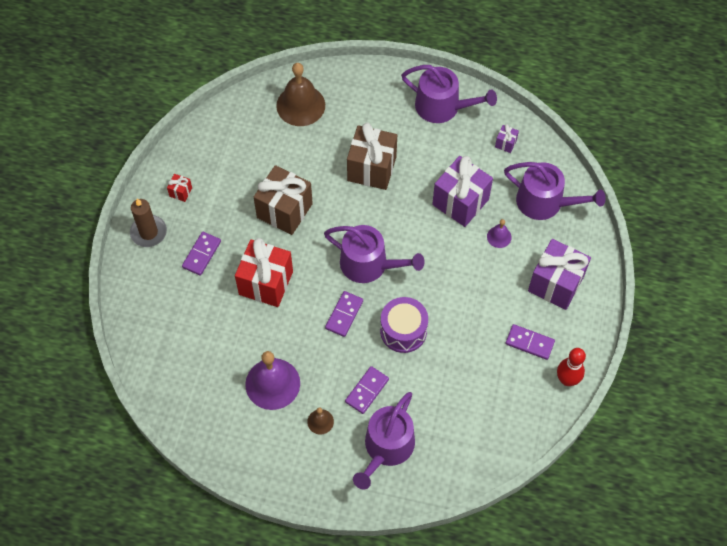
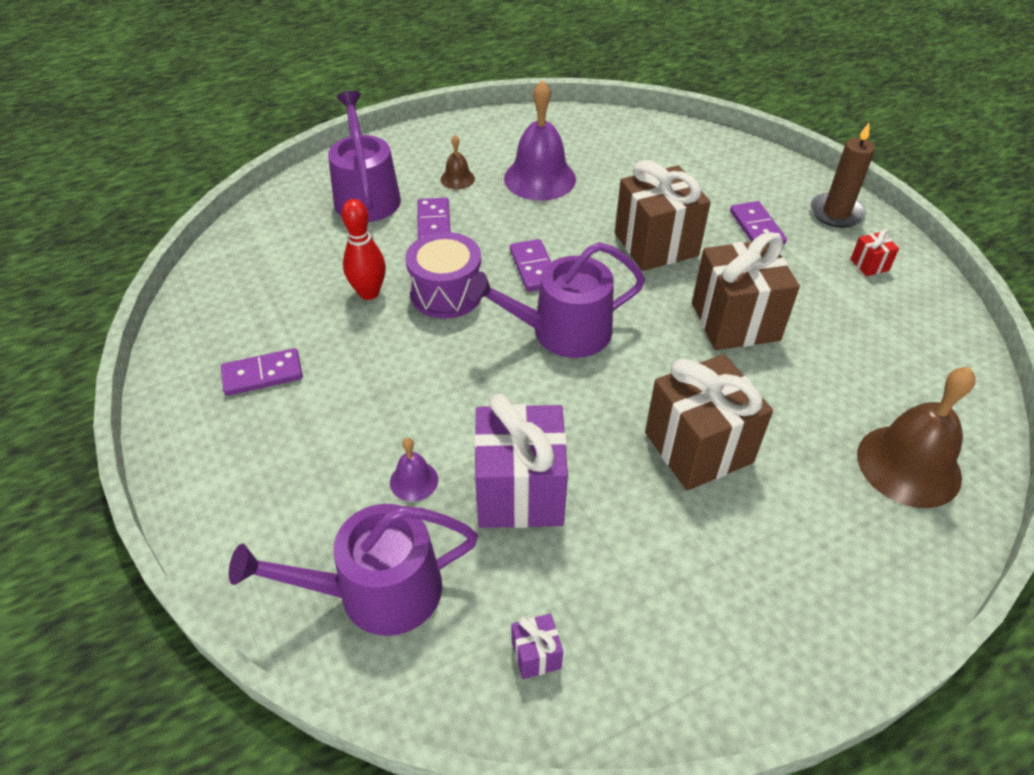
camera: 140 degrees right, 15 degrees down
(266, 283) = (656, 244): red gift -> brown gift
(443, 107) = (712, 641): purple watering can -> none
(555, 284) = (271, 471): purple gift -> none
(567, 380) = (179, 364): red bowling pin -> red bowling pin (369, 293)

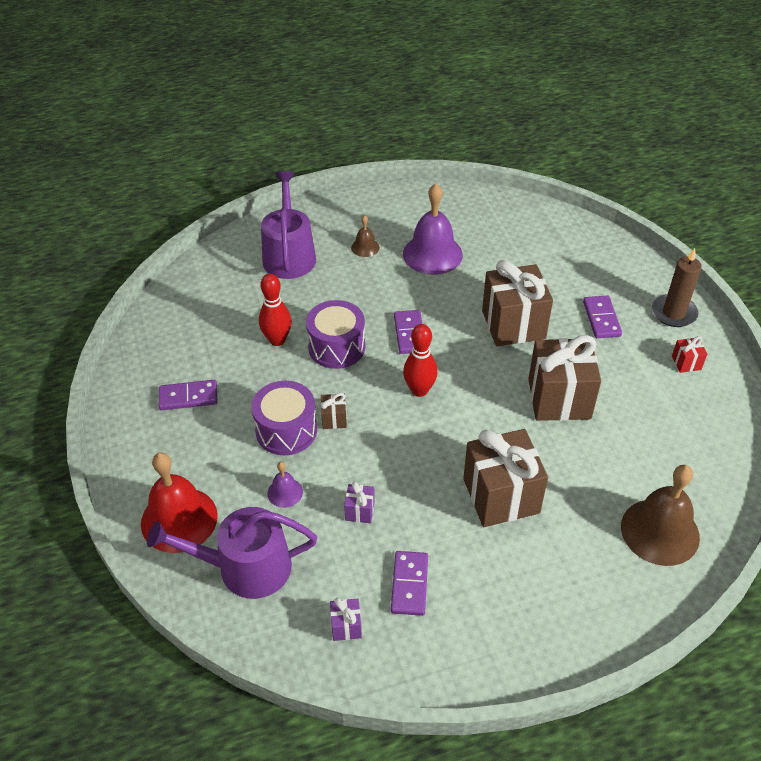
camera: 10 degrees right, 0 degrees up
(272, 537) = (179, 519): none -> red bell
(401, 400) = (286, 430): none -> purple drum
(433, 223) = (338, 285): purple domino -> purple domino (409, 584)
(461, 379) = (334, 419): none -> brown gift
(520, 492) = (360, 511): purple gift -> purple gift, size x0.43
(562, 332) = (419, 390): purple watering can -> red bowling pin

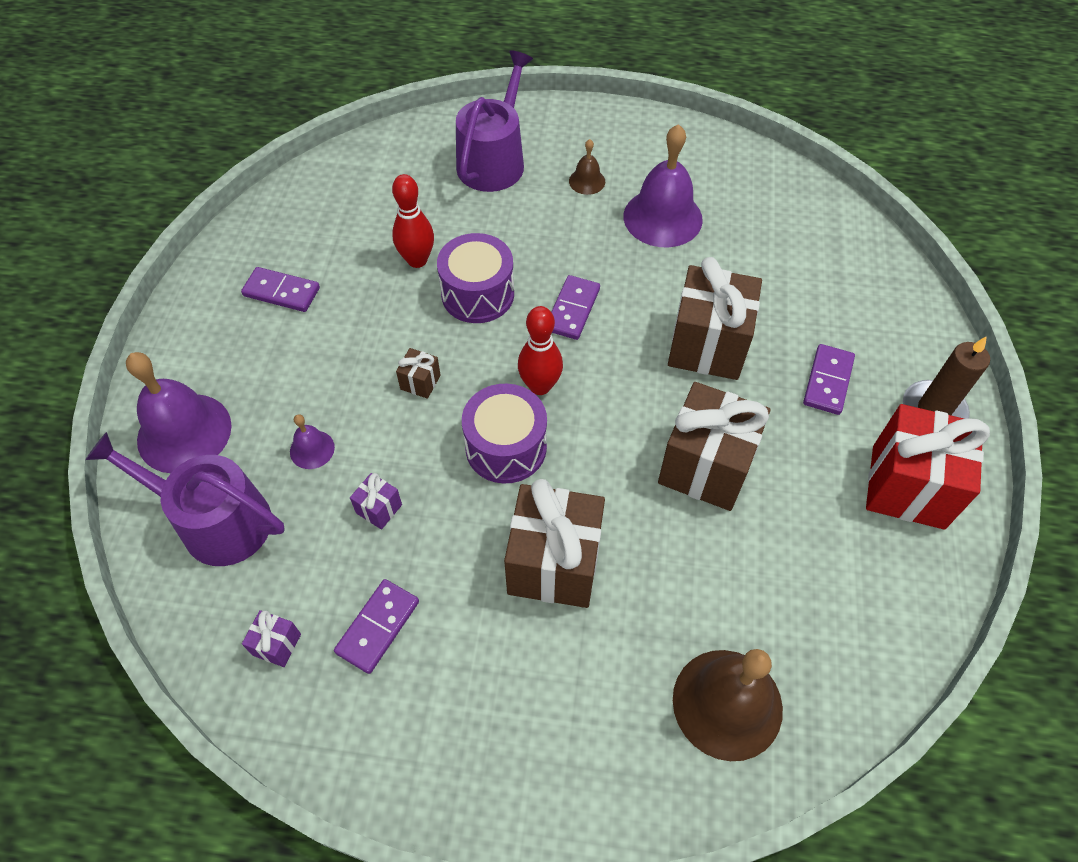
camera: 25 degrees right, 10 degrees up
(179, 519) = (184, 432): red bell -> purple bell
(286, 430) = (359, 374): purple drum -> purple drum (506, 447)
(686, 363) = (907, 486): red gift -> red gift, size x2.35

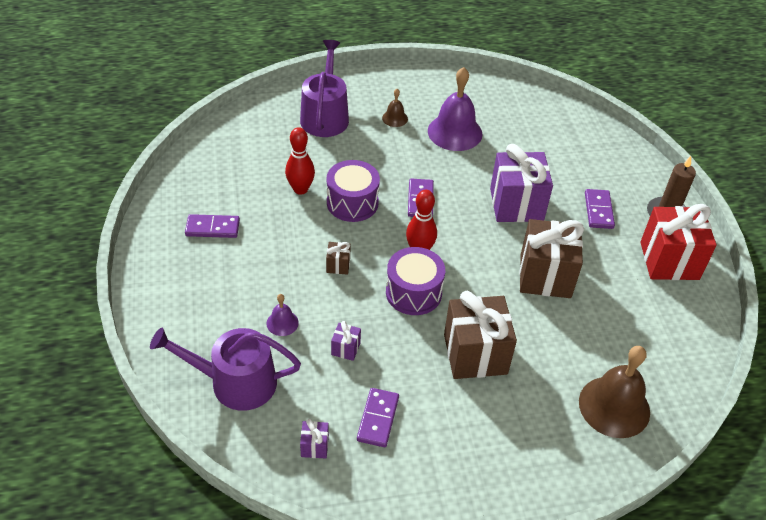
camera: 20 degrees left, 10 degrees down
(184, 432) = (185, 332): purple bell -> none
(707, 345) = (516, 204): brown gift -> purple gift

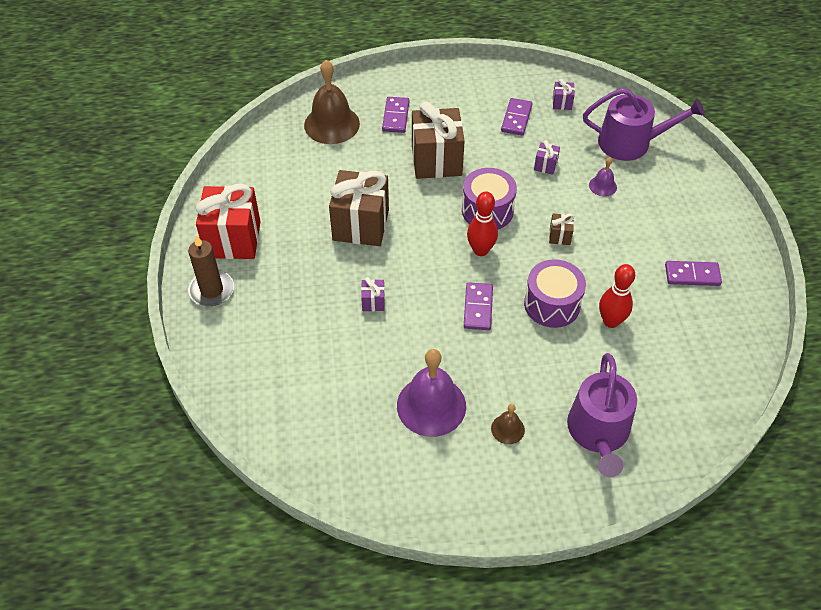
camera: 175 degrees left, 5 degrees up
(516, 204) = (373, 302): purple gift -> purple gift, size x0.43
(598, 210) = (285, 295): purple domino -> purple domino (395, 116)

